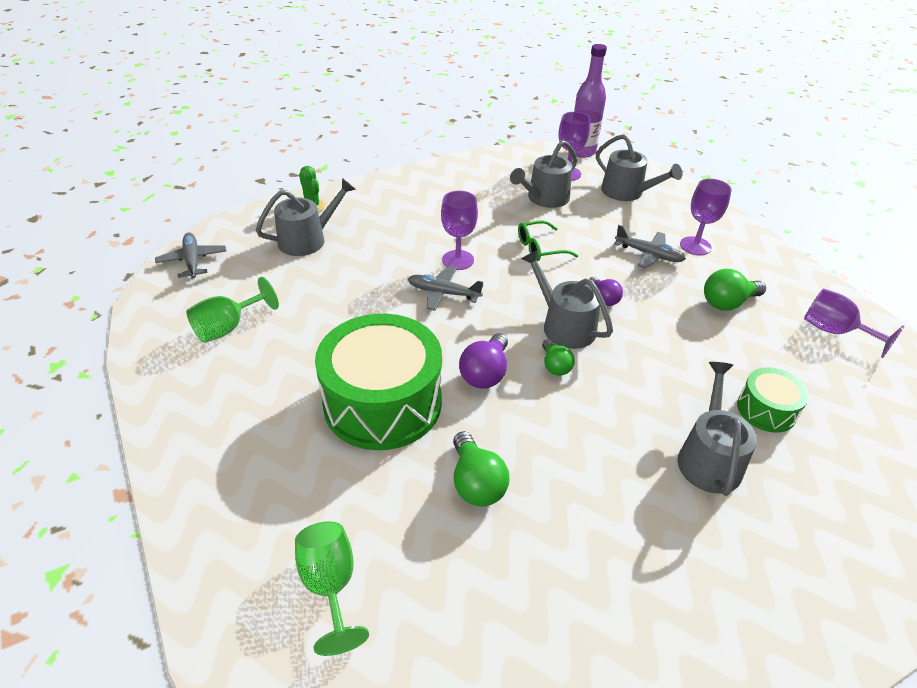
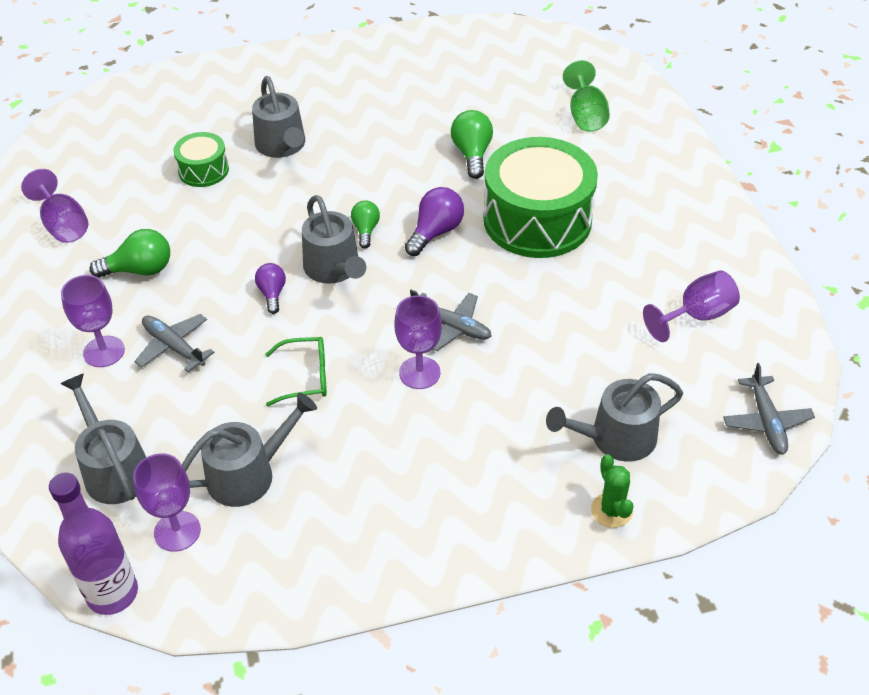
camera: 165 degrees left, 5 degrees up
(228, 327) = (696, 316): green goblet -> purple goblet
(708, 458) = (282, 146): grey watering can -> grey watering can turned 45 degrees counterclockwise

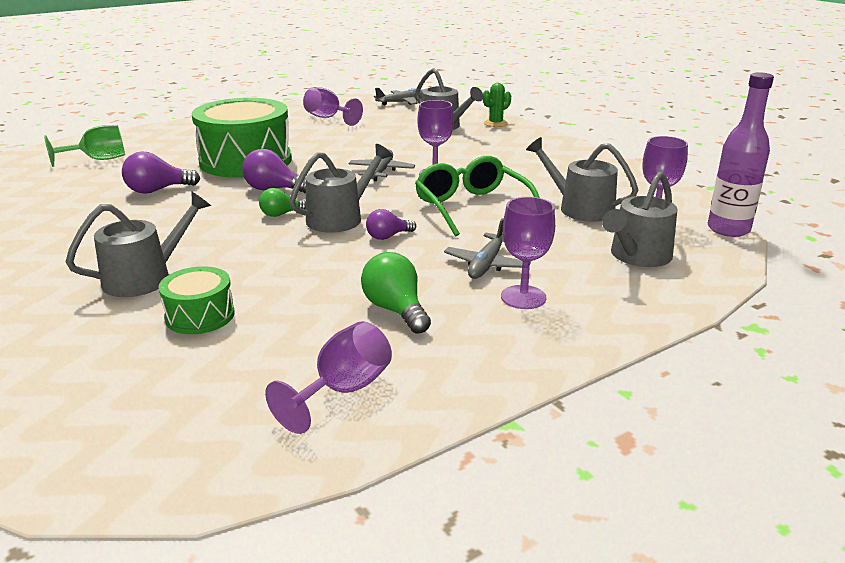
camera: 110 degrees left, 20 degrees down
(306, 377) = (472, 207): green glasses -> green glasses, size x1.67
(472, 154) = (157, 190): green light bulb -> purple light bulb

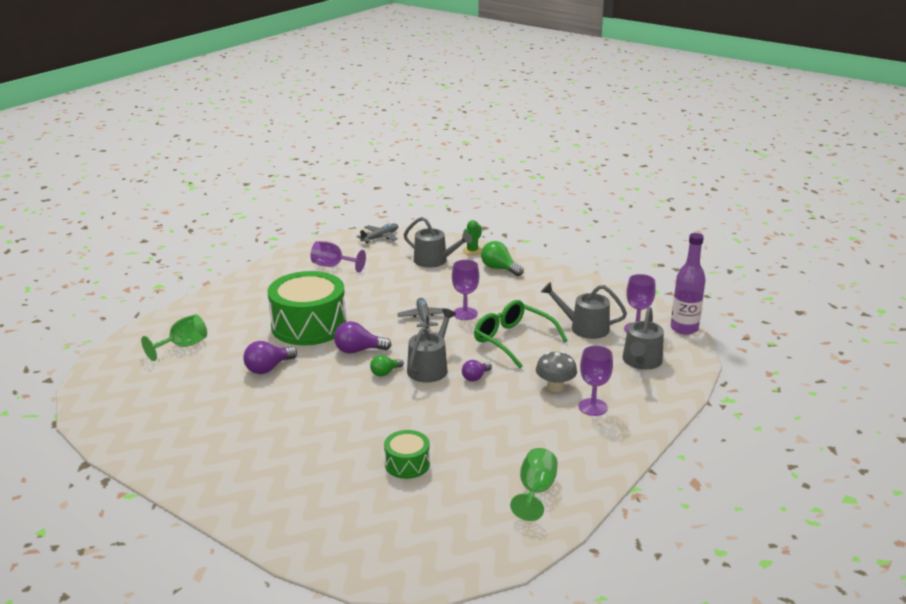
camera: 20 degrees left, 0 degrees up
(145, 277) = (341, 444): grey watering can -> none
(343, 390) = (535, 491): purple goblet -> green goblet
(396, 310) = (524, 433): green light bulb -> green light bulb (499, 269)
(487, 264) = (555, 387): grey plane -> grey mushroom

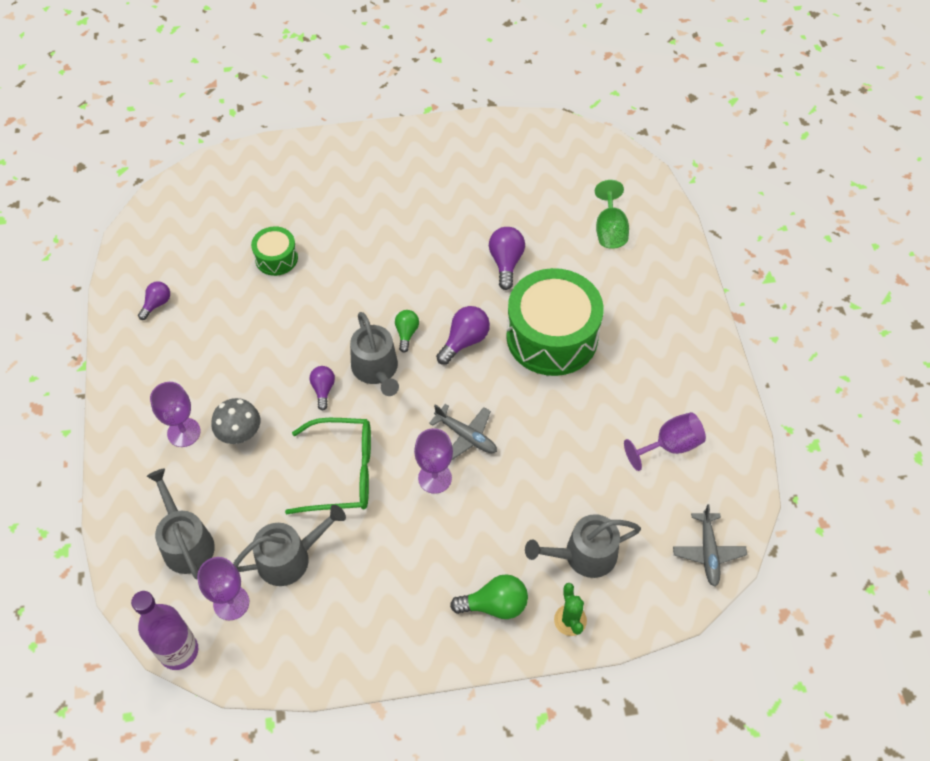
camera: 135 degrees right, 30 degrees up
(535, 491) = (157, 304): green goblet -> purple light bulb

